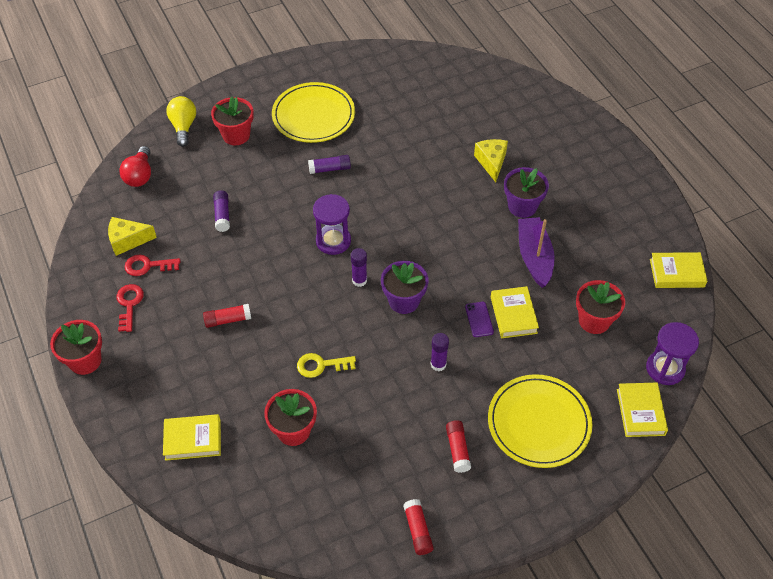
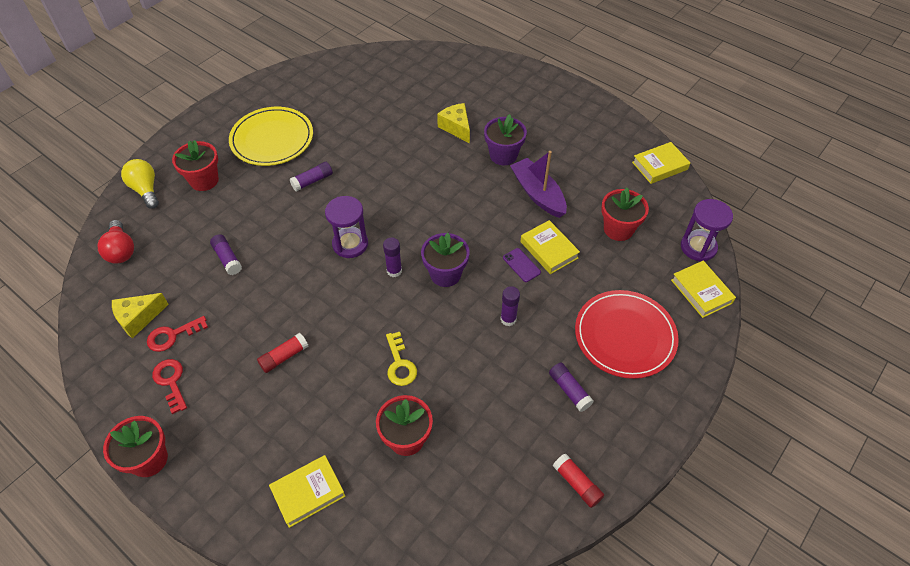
camera: 25 degrees left, 0 degrees up
(321, 365) = (400, 364): yellow key -> yellow key turned 75 degrees counterclockwise
(457, 449) = (569, 390): red glue stick -> purple glue stick
(539, 423) = (625, 336): yellow plate -> red plate

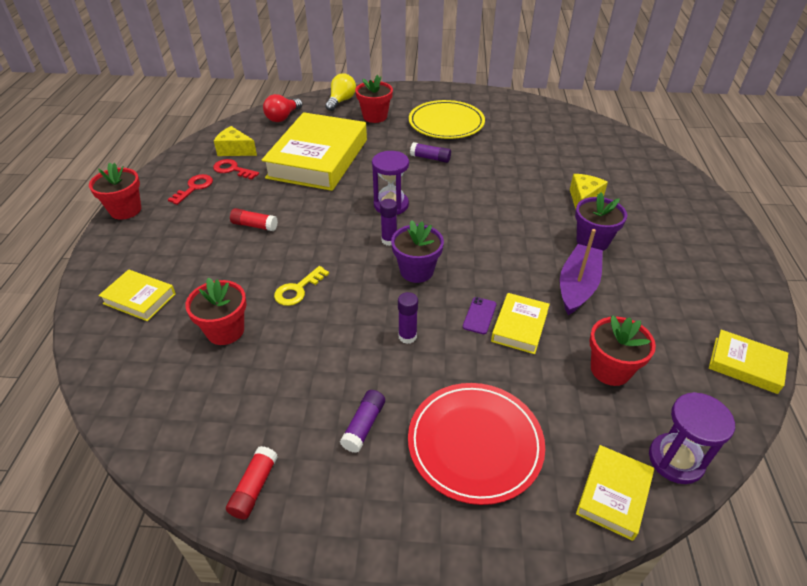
camera: 55 degrees right, 10 degrees down
(227, 259) = (318, 158): purple glue stick -> yellow book

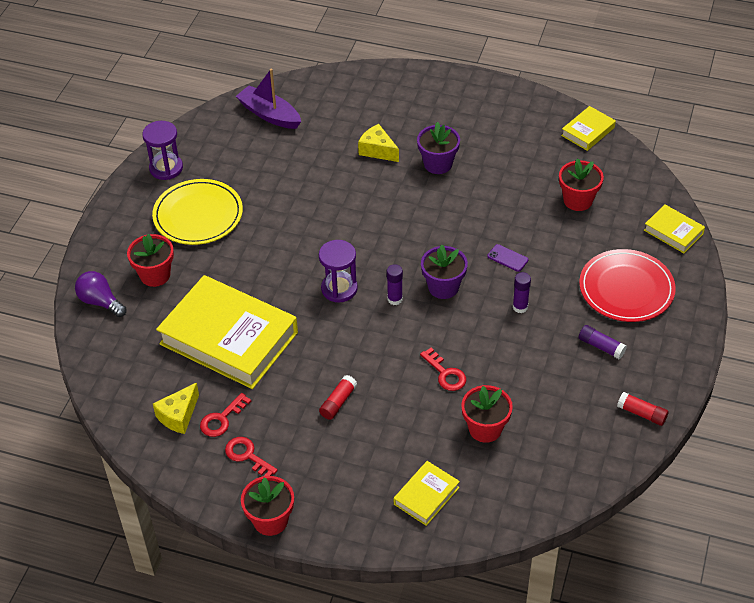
camera: 75 degrees left, 5 degrees up
(283, 117) = (117, 364): red light bulb -> none
(297, 290) = (445, 374): yellow key -> red key
(341, 101) = (100, 302): yellow light bulb -> purple light bulb
(430, 158) = (265, 243): purple glue stick -> none
(519, 326) = (525, 237): yellow book -> none
(577, 286) = (489, 190): purple boat -> purple boat (269, 114)
(675, 460) = (654, 195): purple hourglass -> purple hourglass (166, 168)

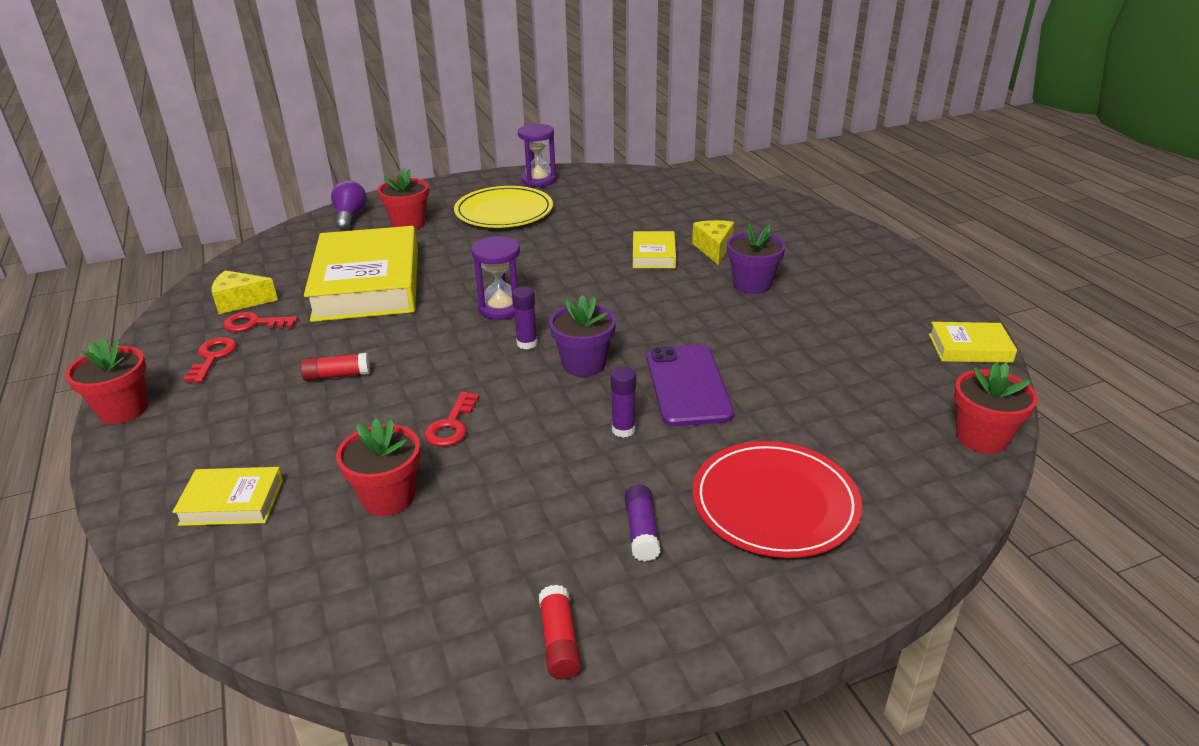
camera: 50 degrees right, 15 degrees down
(269, 114) = (669, 190): purple boat -> none
(507, 258) = (687, 385): purple phone -> purple phone, size x2.23
(578, 200) = (855, 391): red flower pot -> red flower pot (981, 438)
(673, 232) = (939, 496): yellow book -> yellow book (653, 255)

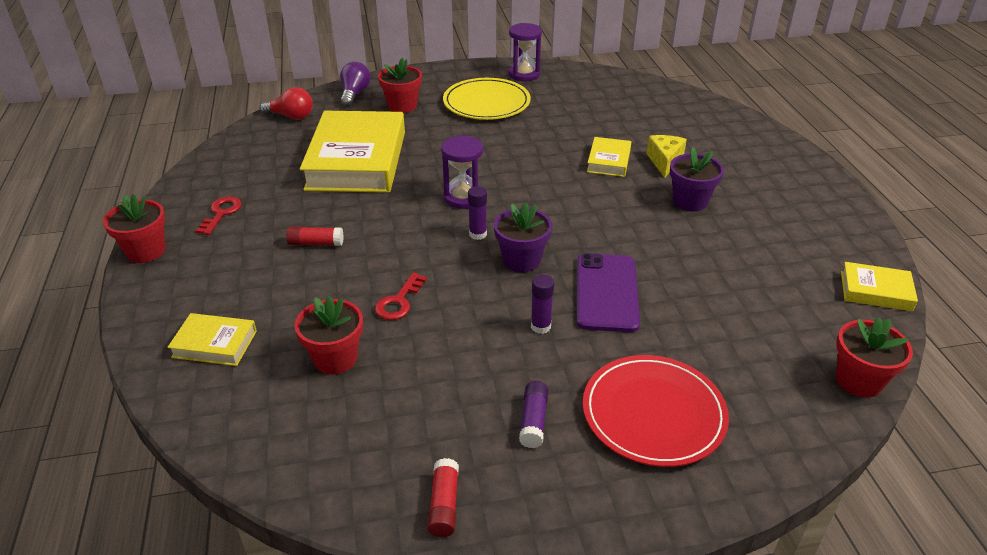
camera: 10 degrees right, 5 degrees up
(240, 302) = (251, 165): yellow cheese -> none
(254, 323) = (258, 187): red key -> none
(279, 247) = (291, 116): none -> red light bulb

